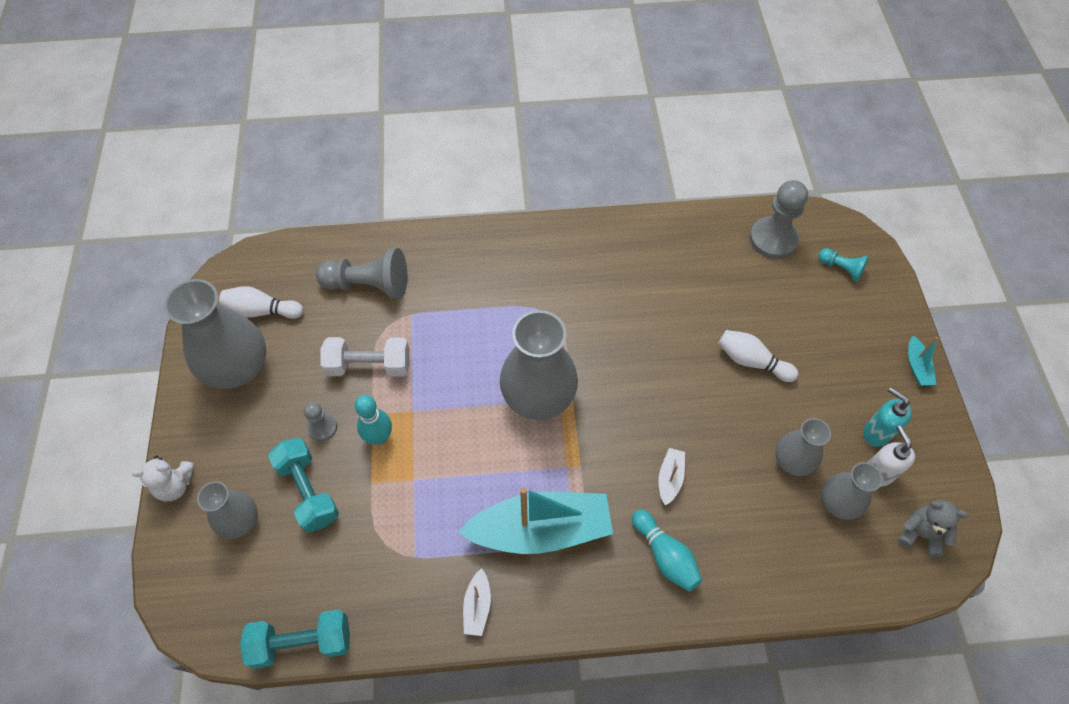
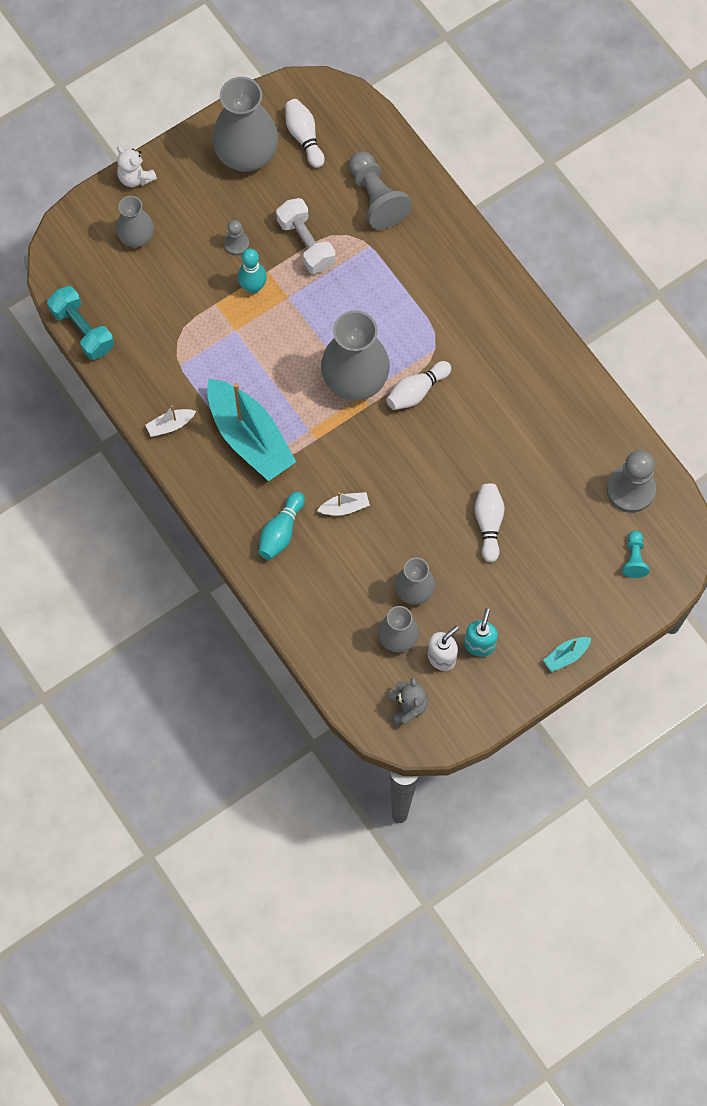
camera: 60 degrees right, 10 degrees up
(308, 491) = (184, 266): turquoise dumbbell -> none
(583, 352) = (416, 391): none -> white bowling pin

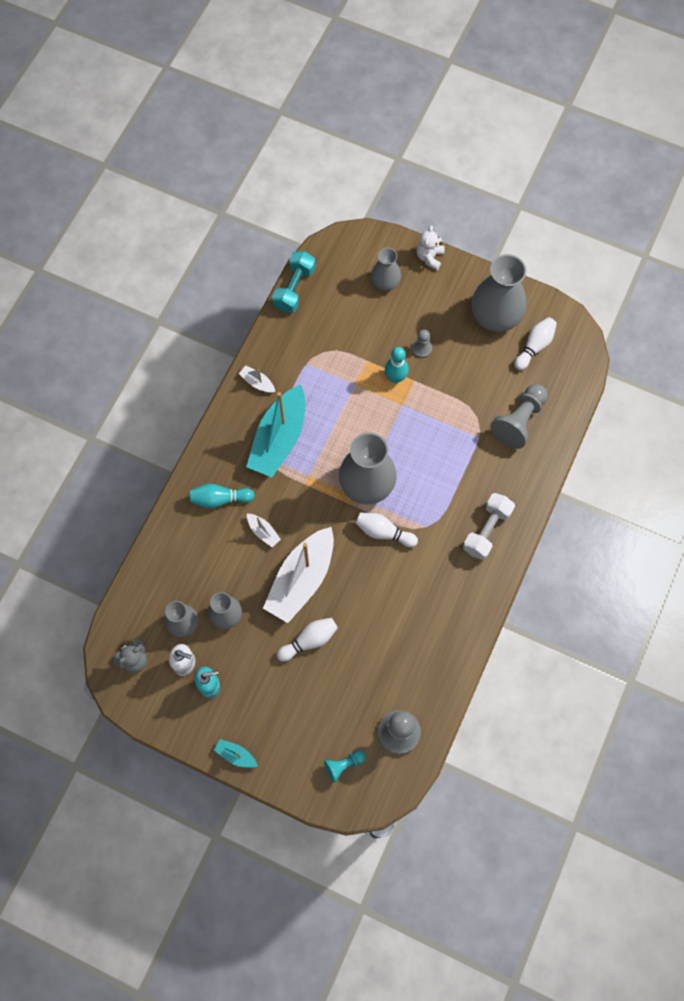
camera: 60 degrees right, 0 degrees up
(306, 243) = (452, 393): white dumbbell -> white dumbbell (487, 530)
(419, 497) = (301, 579): none -> white boat

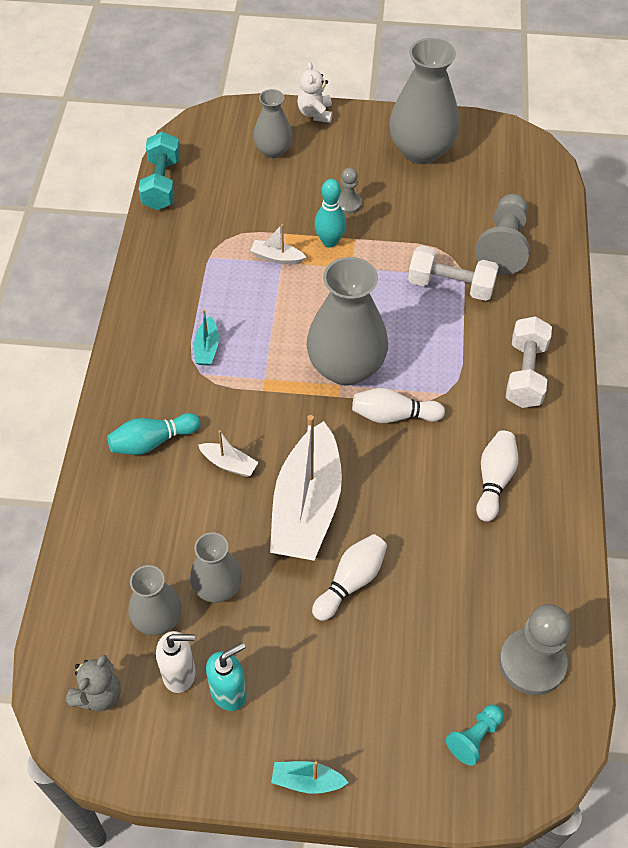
camera: 20 degrees left, 15 degrees down
(257, 382) = (153, 294): white boat -> white boat (277, 257)
(279, 438) = (207, 348): turquoise boat -> turquoise boat, size x0.42
(466, 442) = (451, 285): none -> white dumbbell
(534, 346) = (482, 167): white bowling pin -> white bowling pin (494, 480)

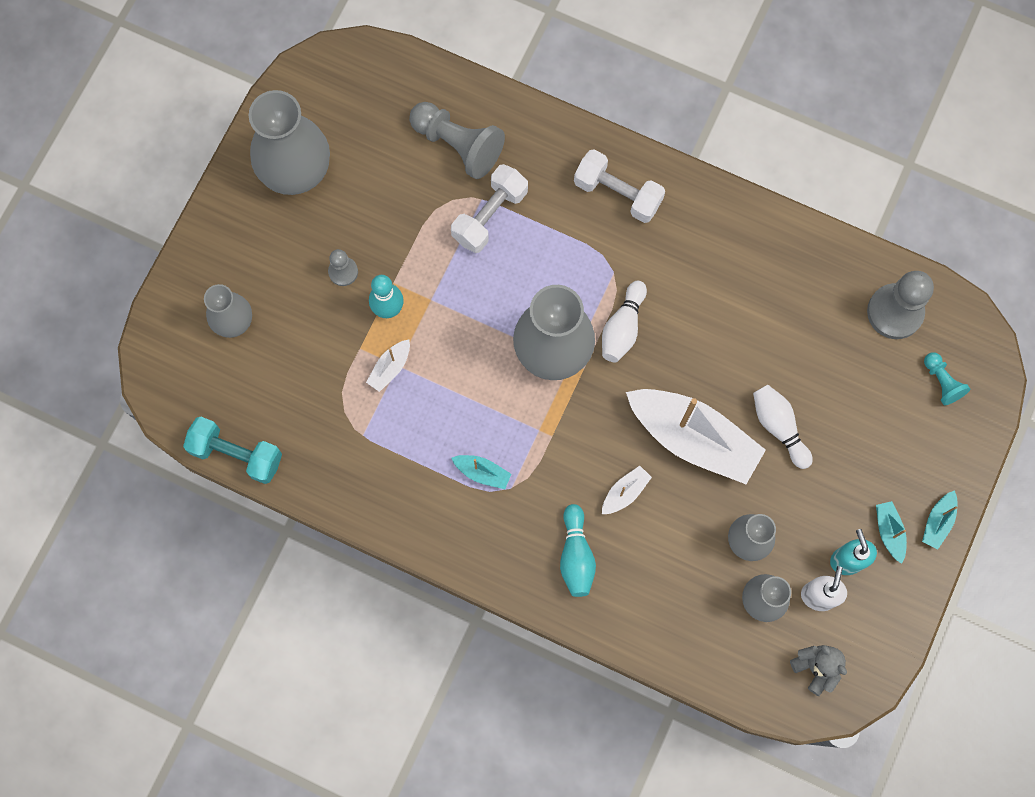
camera: 70 degrees left, 20 degrees up
(276, 729) = (889, 532): none -> turquoise boat
(315, 113) = (193, 257): white teddy bear -> none
(494, 480) = (720, 269): white bowling pin -> none

